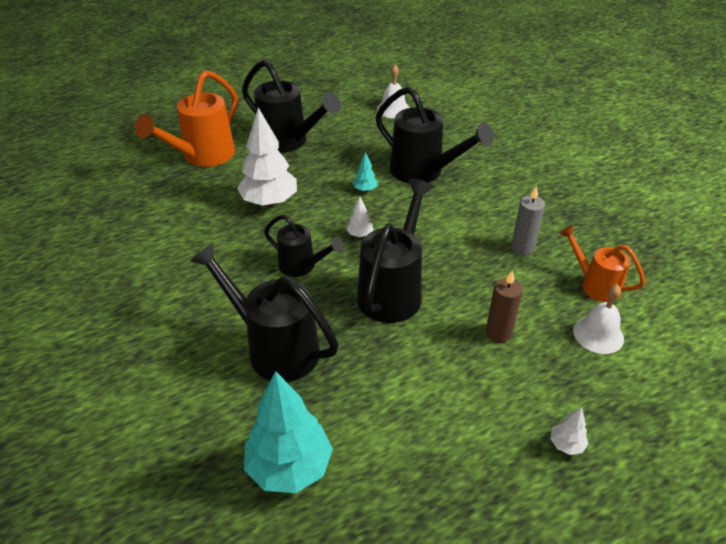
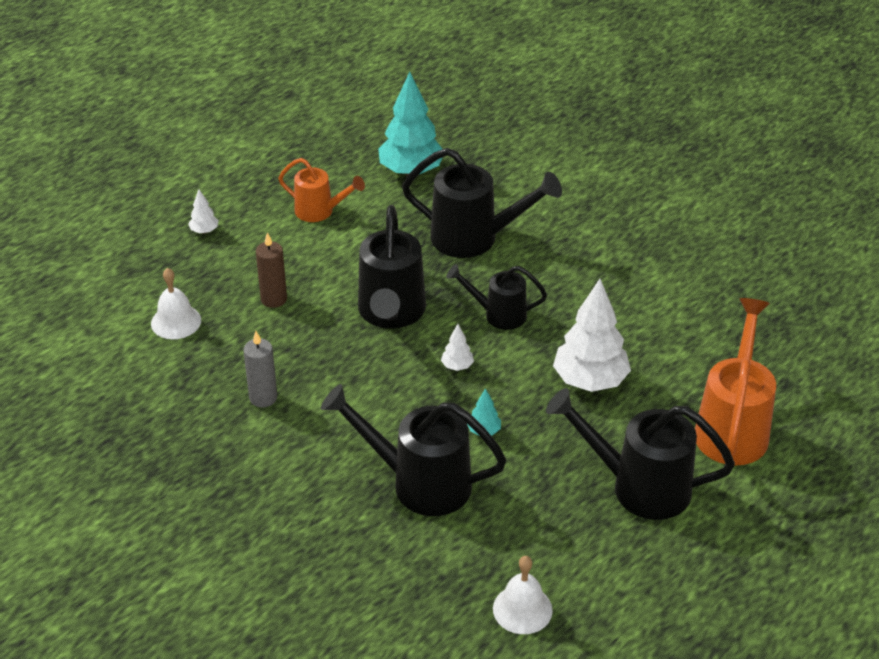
camera: 160 degrees right, 0 degrees up
(595, 285) = (177, 372): orange watering can -> orange watering can (319, 211)

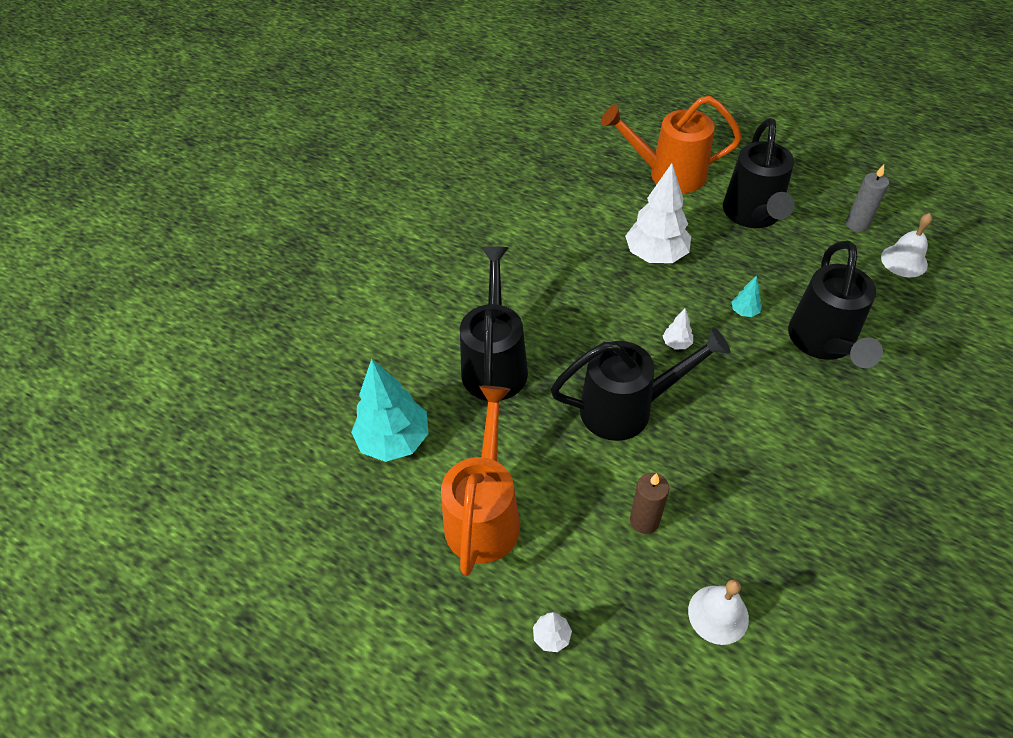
camera: 100 degrees left, 10 degrees up
(263, 398) = (788, 489): grey candle -> grey candle (857, 224)
(319, 211) = (484, 515): orange watering can -> orange watering can, size x1.68
(499, 314) = (598, 326): black watering can -> none

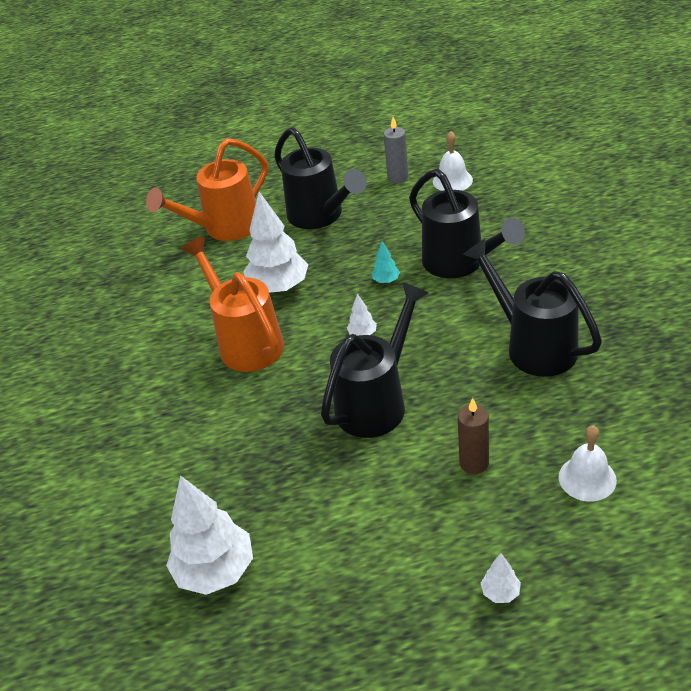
camera: 40 degrees left, 10 degrees down
(394, 440) = (216, 571): turquoise tree -> white tree
(484, 515) = (355, 559): orange watering can -> orange watering can (246, 342)
(495, 364) = (237, 450): black watering can -> black watering can (534, 346)

